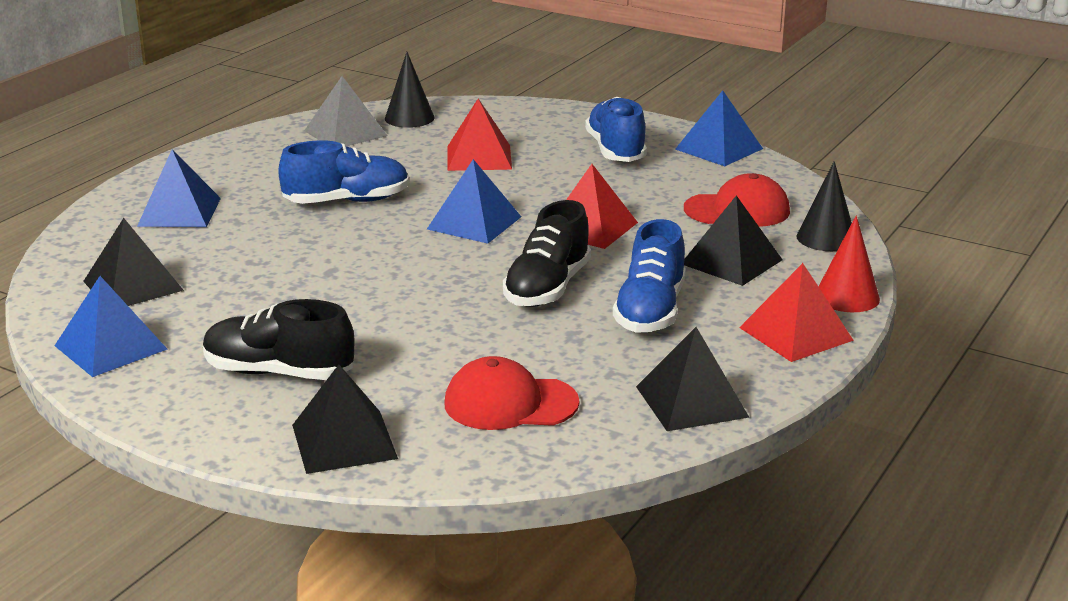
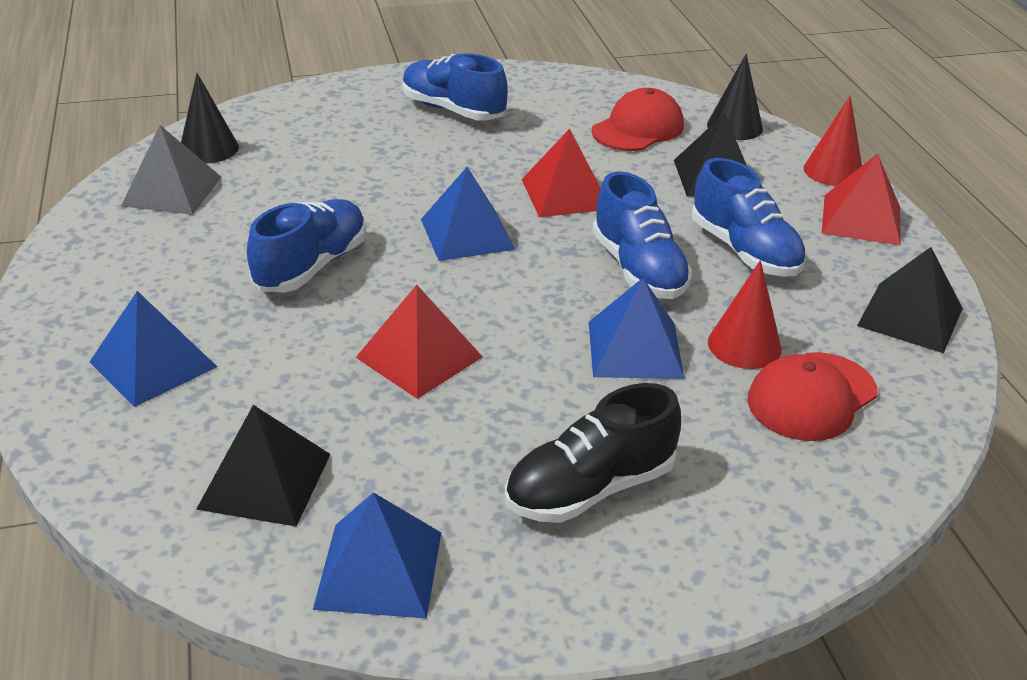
camera: 45 degrees left, 10 degrees up
(344, 441) = (771, 522): black pyramid -> none
(479, 157) = (350, 164): red pyramid -> red pyramid (419, 357)
(527, 357) = (744, 345): none -> red cone
(547, 288) = (638, 269): black shoe -> blue shoe
(719, 149) = (527, 77): blue pyramid -> blue pyramid (635, 349)

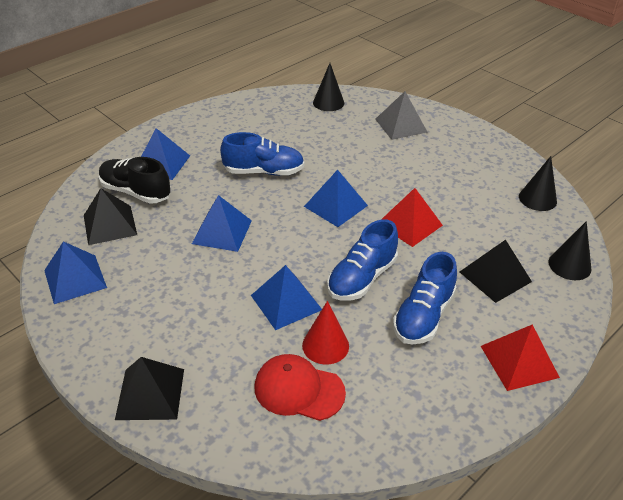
camera: 60 degrees right, 5 degrees up
(172, 191) = (285, 110): grey pyramid -> grey pyramid (401, 125)
(419, 357) = (222, 232): red pyramid -> blue pyramid
(453, 110) = (449, 153): blue shoe -> none
(590, 488) = (164, 325): black shoe -> black shoe (136, 192)
(605, 95) = (537, 199): none -> black cone
(638, 128) = (514, 225): red cap -> none
(833, 171) = (567, 330): red cone -> none
(910, 316) = (423, 417): black pyramid -> black pyramid (150, 393)

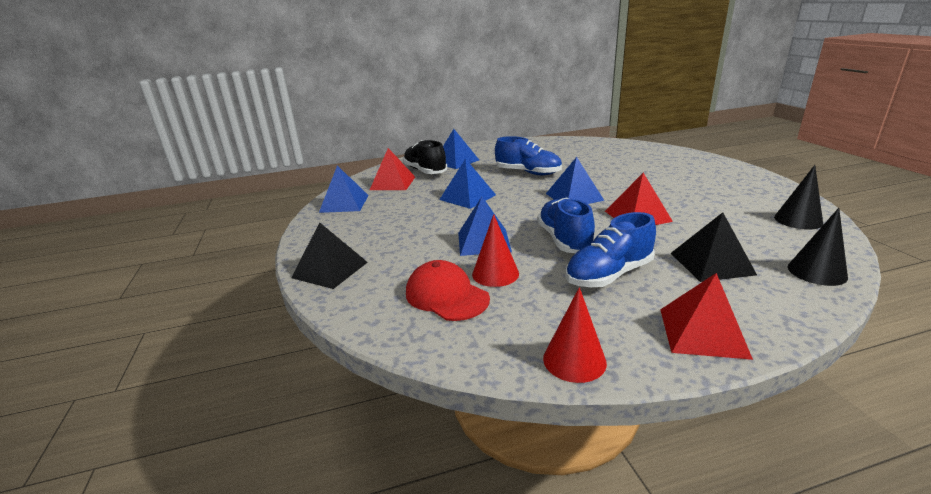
camera: 30 degrees right, 15 degrees down
(109, 225) = (392, 183): black pyramid -> red pyramid
(328, 102) = (611, 146): black cone -> none
(362, 278) = (564, 240): blue shoe -> blue shoe turned 105 degrees clockwise
(401, 125) = (670, 162): grey pyramid -> none
(445, 425) = (574, 360): none -> red cone

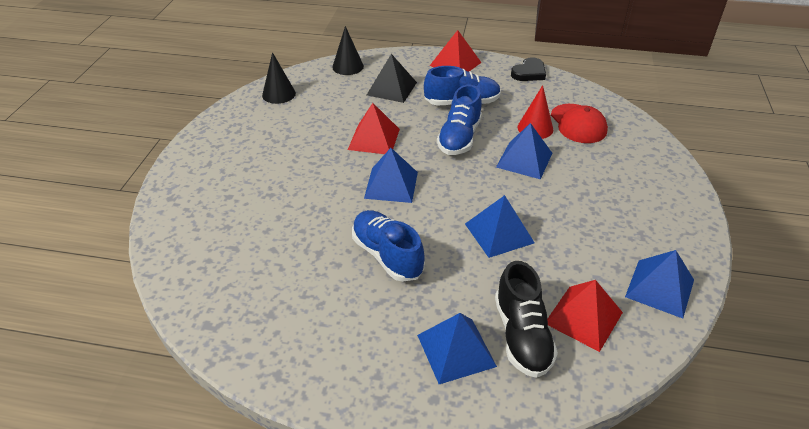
camera: 155 degrees left, 15 degrees up
(330, 270) = (666, 177): black pyramid -> none
(574, 360) = (529, 73): red cone -> black heart

